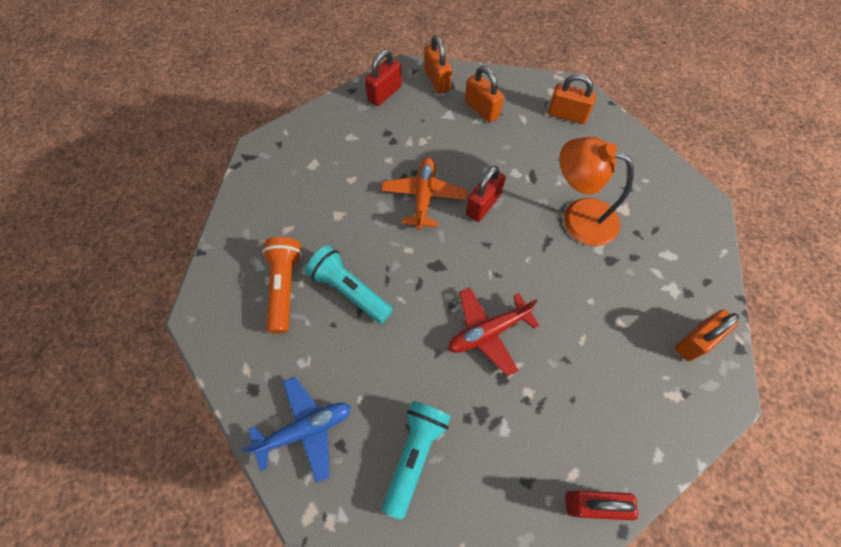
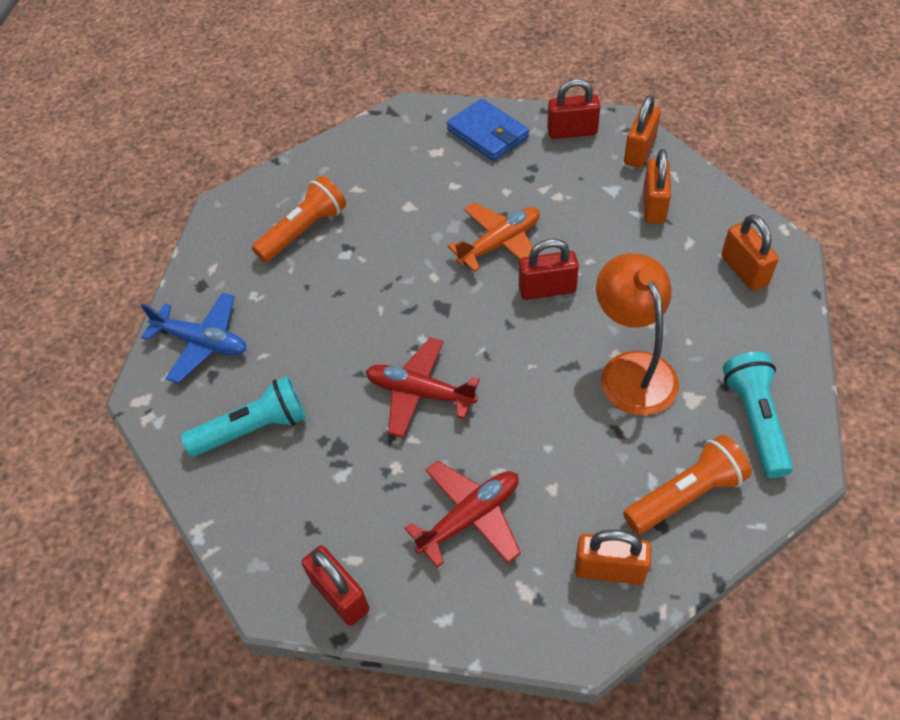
camera: 50 degrees right, 10 degrees down
(333, 129) = (487, 133): none -> blue wallet
(350, 290) = (349, 271): turquoise flashlight -> turquoise flashlight (755, 421)
(601, 382) = (470, 517): none -> red plane
(679, 266) = (686, 495): none -> orange flashlight

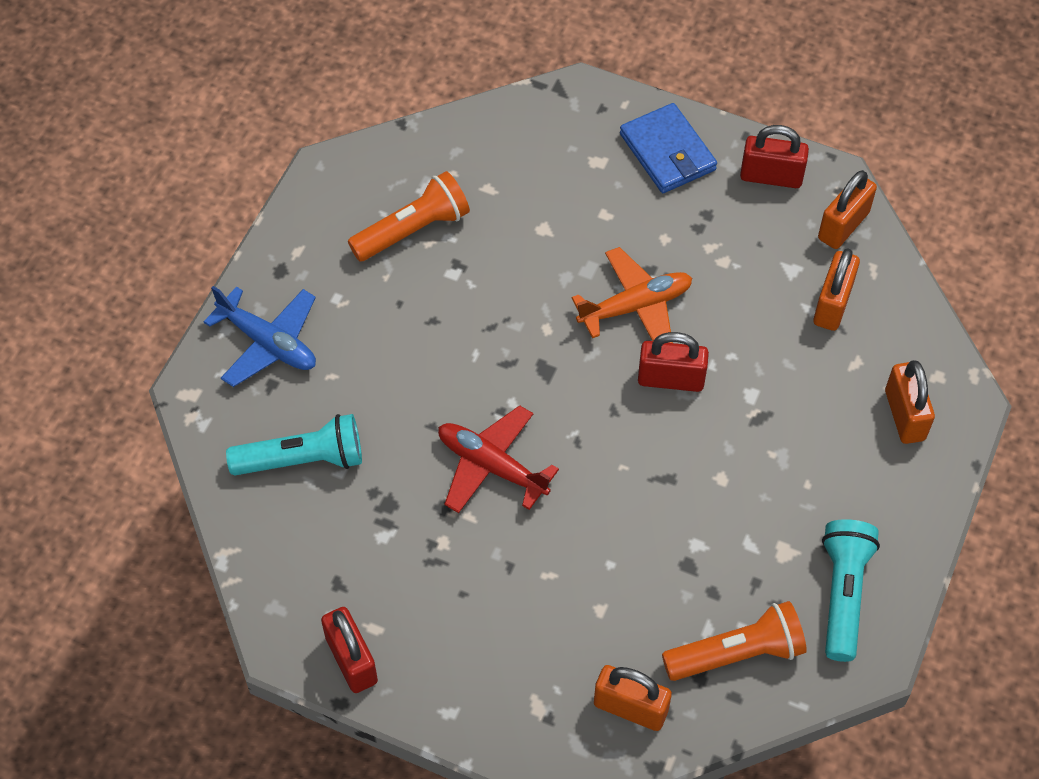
camera: 10 degrees right, 5 degrees up
(470, 517) = (505, 617): red plane -> none
(632, 369) = (732, 500): orange lamp -> none

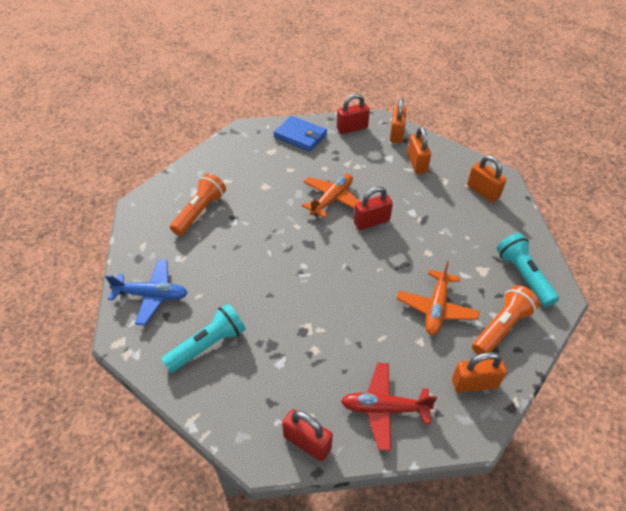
camera: 30 degrees left, 10 degrees down
(492, 466) = (314, 299): red plane -> red plane (384, 408)
(662, 573) = (436, 308): none -> orange plane

